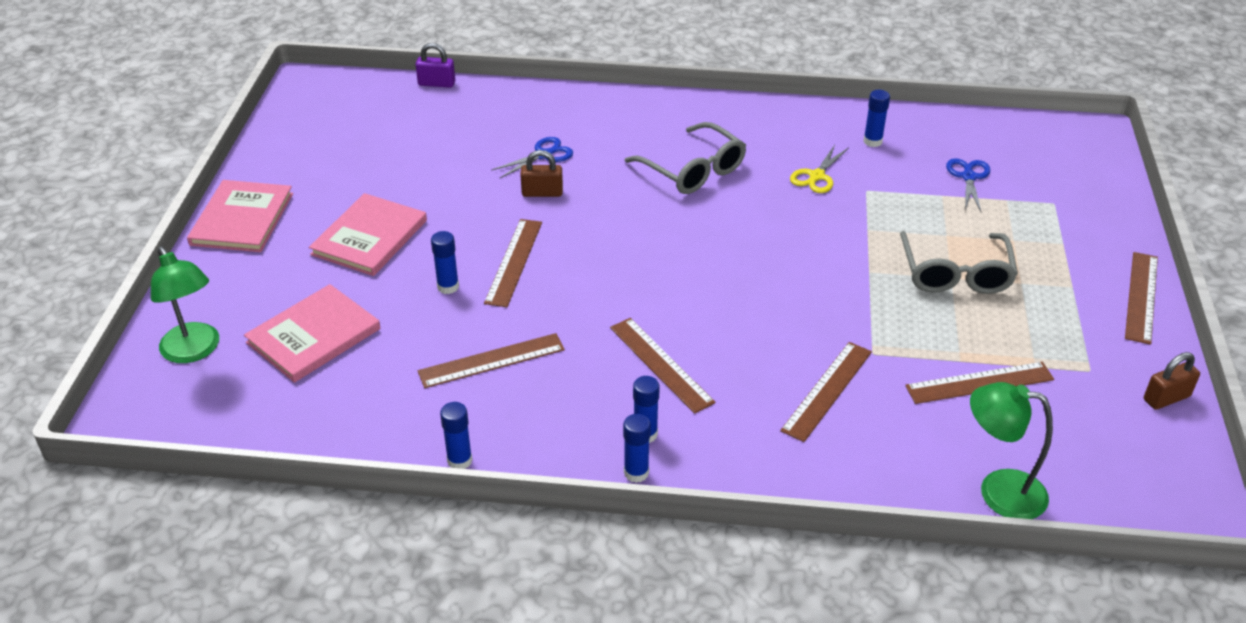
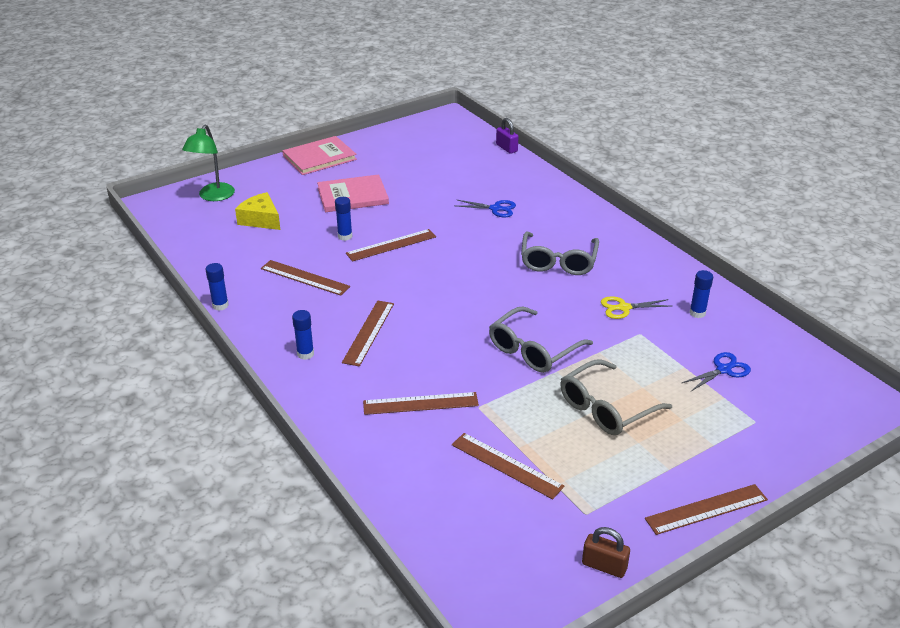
camera: 50 degrees right, 5 degrees down
(313, 336) = (261, 220): pink book -> yellow cheese
(542, 193) = (462, 224): brown padlock -> none
(636, 473) = (272, 365): blue glue stick -> none
(820, 268) = (533, 350): none -> grey glasses
(998, 491) = (410, 517): green lamp -> none

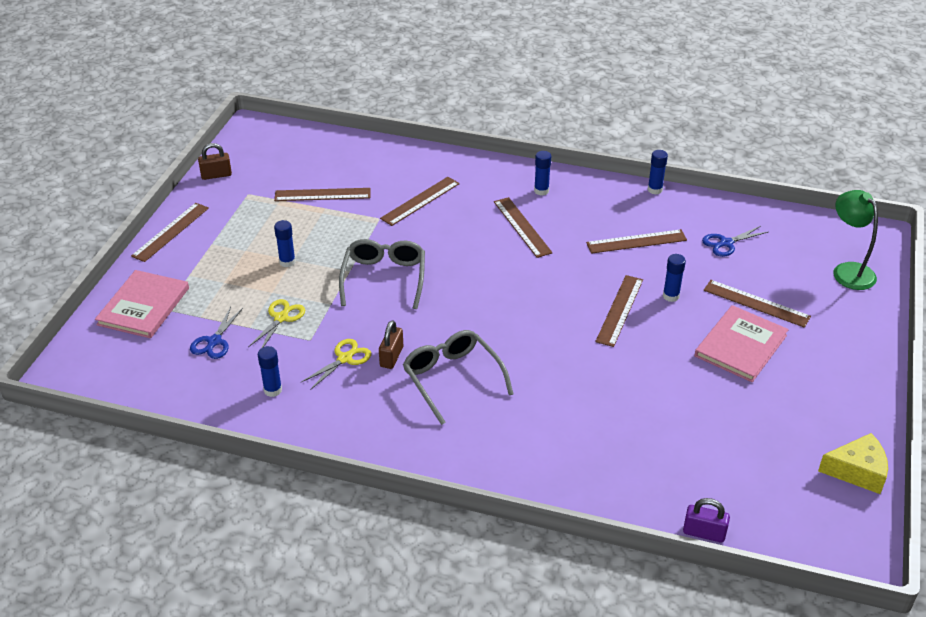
camera: 140 degrees right, 5 degrees up
(261, 220) = (765, 271): yellow cheese -> yellow cheese (857, 471)
(301, 208) = (756, 303): none -> brown ruler
(319, 158) = (858, 377): pink book -> pink book (143, 306)
(495, 209) = (588, 414): blue scissors -> blue scissors (726, 243)
(587, 293) = (391, 357): none -> brown padlock
(606, 408) = (287, 262): grey glasses -> blue glue stick
(651, 361) = (281, 318): none -> yellow scissors

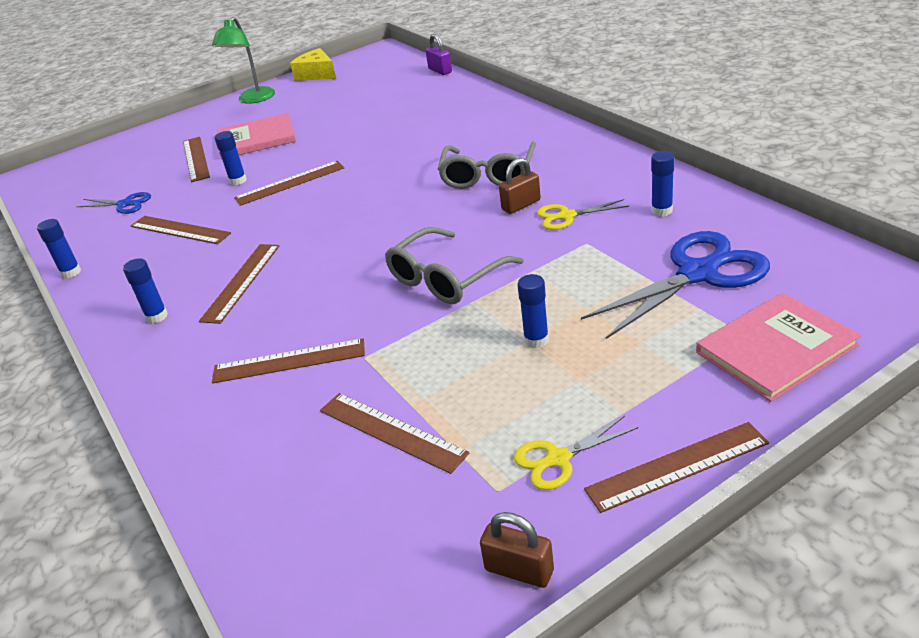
camera: 135 degrees left, 5 degrees down
(214, 341) = (698, 274): blue scissors -> blue scissors, size x1.94
(281, 318) = (600, 274): yellow scissors -> yellow scissors (558, 459)
(848, 270) = (100, 159): green lamp -> green lamp (253, 99)

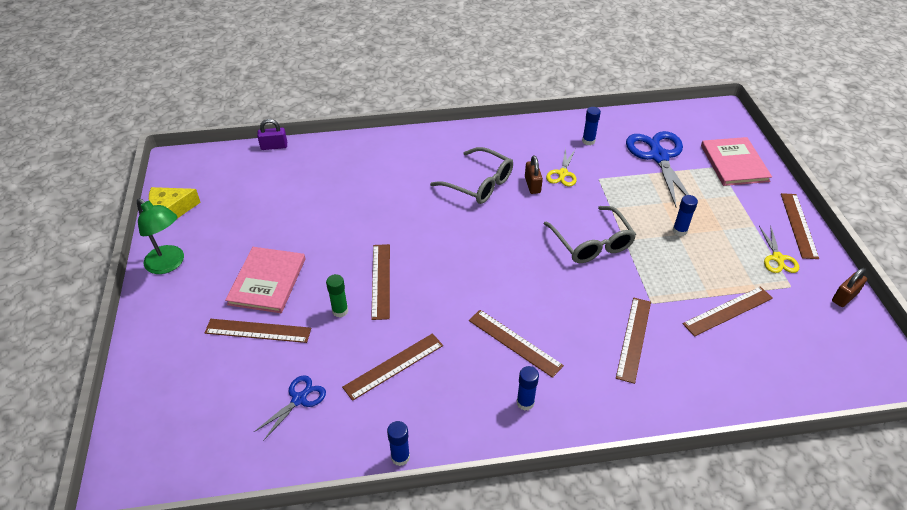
camera: 70 degrees left, 10 degrees up
(238, 181) = (340, 311): blue glue stick -> green glue stick

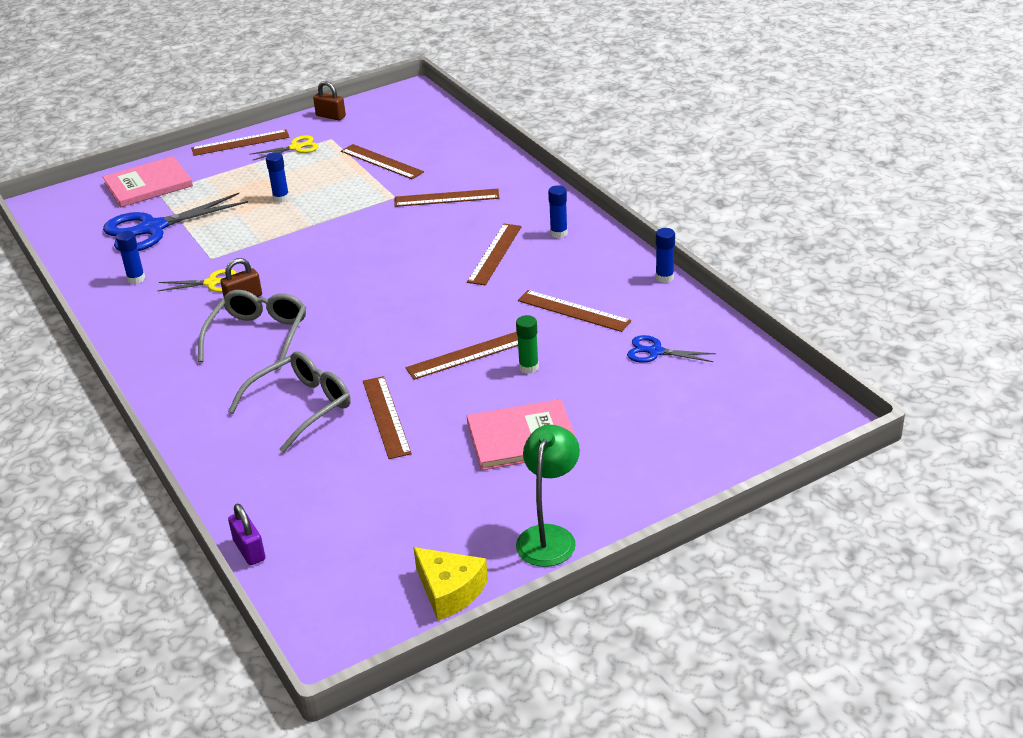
camera: 110 degrees left, 10 degrees down
(258, 331) = (596, 413): brown ruler -> brown ruler (386, 416)
(592, 243) = (328, 241): grey glasses -> grey glasses (302, 407)

